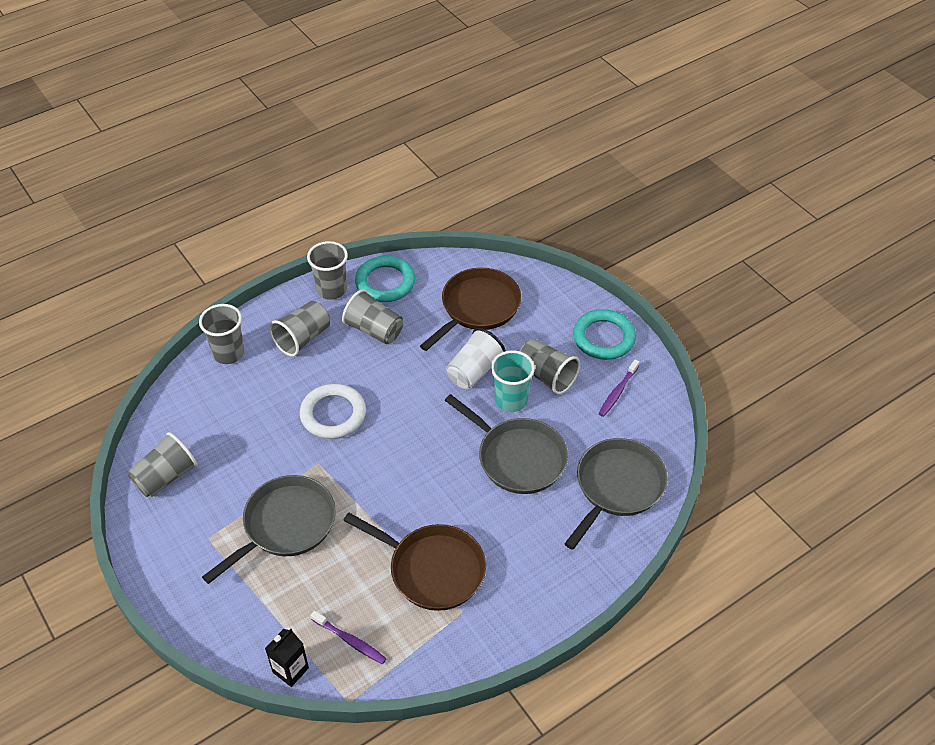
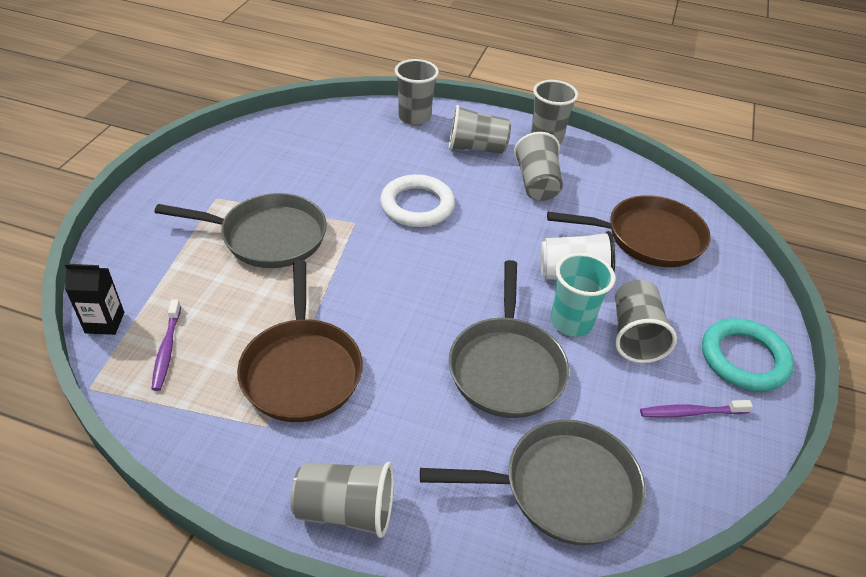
camera: 50 degrees right, 5 degrees down
(165, 477) = (258, 145): grey cup -> grey cup (345, 510)
(385, 282) = (595, 164): turquoise ring -> none

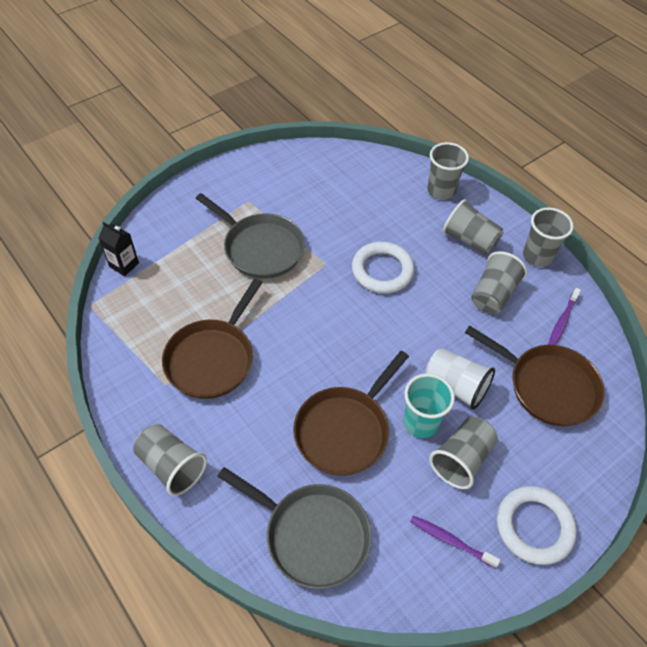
camera: 35 degrees right, 10 degrees up
(167, 349) = (145, 302): purple toothbrush -> purple toothbrush (562, 321)
(506, 367) = (345, 430): grey pan -> brown pan
(744, 358) = (534, 526): turquoise ring -> white ring

